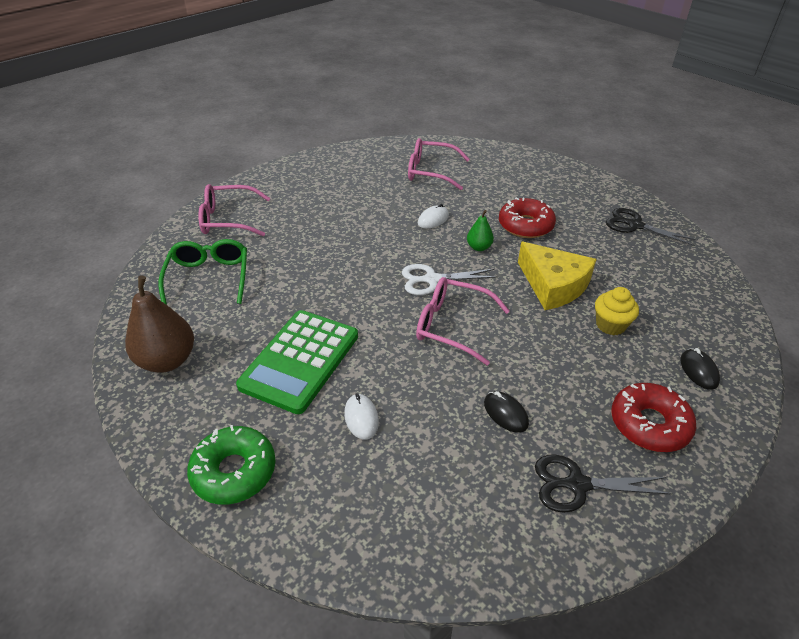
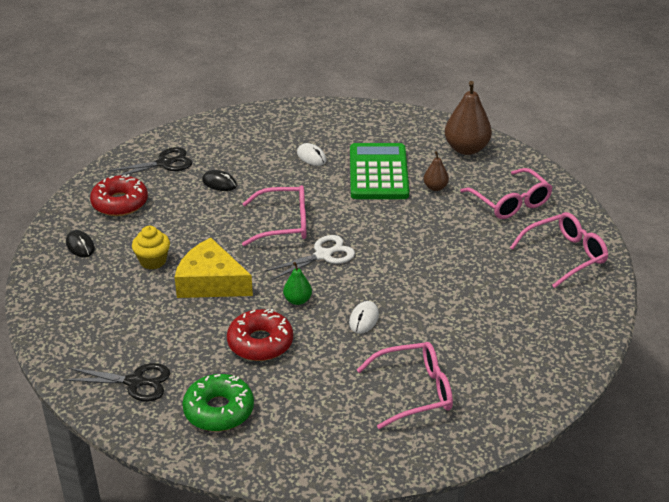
camera: 155 degrees right, 5 degrees down
(209, 277) = (510, 202): green glasses -> pink glasses
(234, 471) = (363, 119): green donut -> green donut (219, 410)
(259, 318) = (435, 187): none -> brown pear

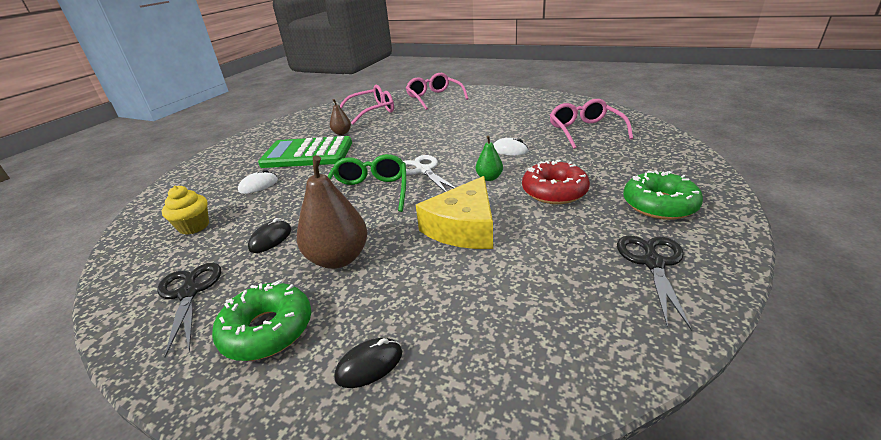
camera: 85 degrees left, 5 degrees down
(120, 203) = (267, 330): red donut -> green donut
(153, 261) = (420, 276): yellow cupcake -> yellow cupcake (194, 226)
(284, 224) = (369, 192): pink glasses -> green glasses
(466, 149) = (296, 125): brown pear -> brown pear (338, 258)

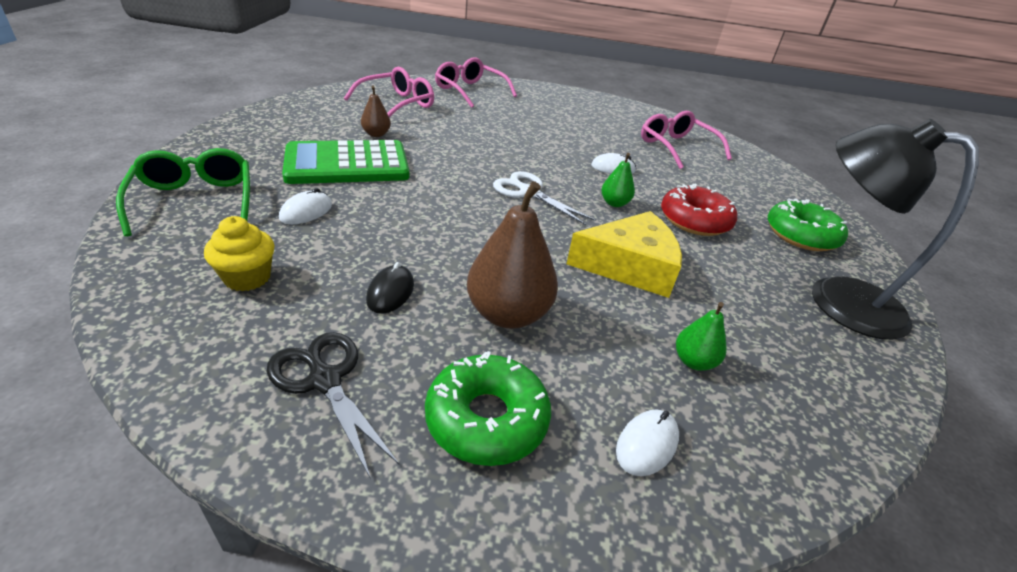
camera: 25 degrees left, 5 degrees up
(369, 192) = (480, 222): green glasses -> green glasses (195, 201)
(369, 365) = (647, 444): black mouse -> white mouse
(460, 306) = (693, 361): none -> green pear
(463, 227) = (629, 266): yellow cheese -> yellow cheese turned 105 degrees counterclockwise
(653, 263) = (836, 298): black scissors -> black lamp

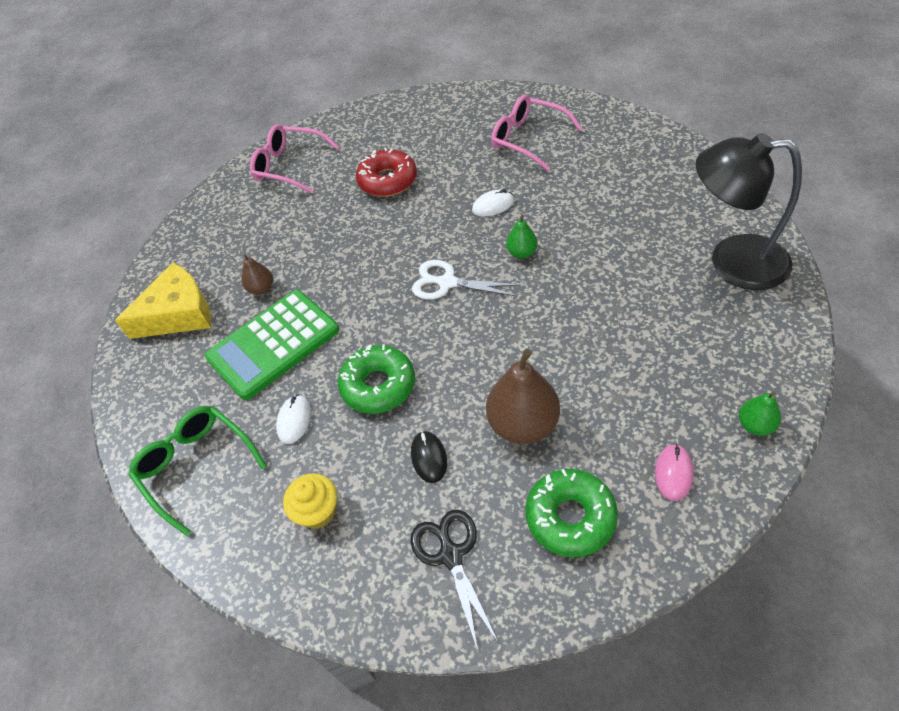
camera: 15 degrees left, 15 degrees up
(325, 380) = (451, 555): black scissors -> black scissors turned 45 degrees clockwise
(397, 104) = (240, 232): pink glasses -> none
(629, 266) = (575, 321): yellow cheese -> yellow cheese (178, 313)
(647, 444) = (673, 473): white mouse -> pink mouse
(693, 361) = (667, 387): green pear -> green pear (755, 425)
(694, 220) = (594, 234): red donut -> red donut (387, 181)
(801, 235) = (680, 201): green donut -> green donut (378, 385)

